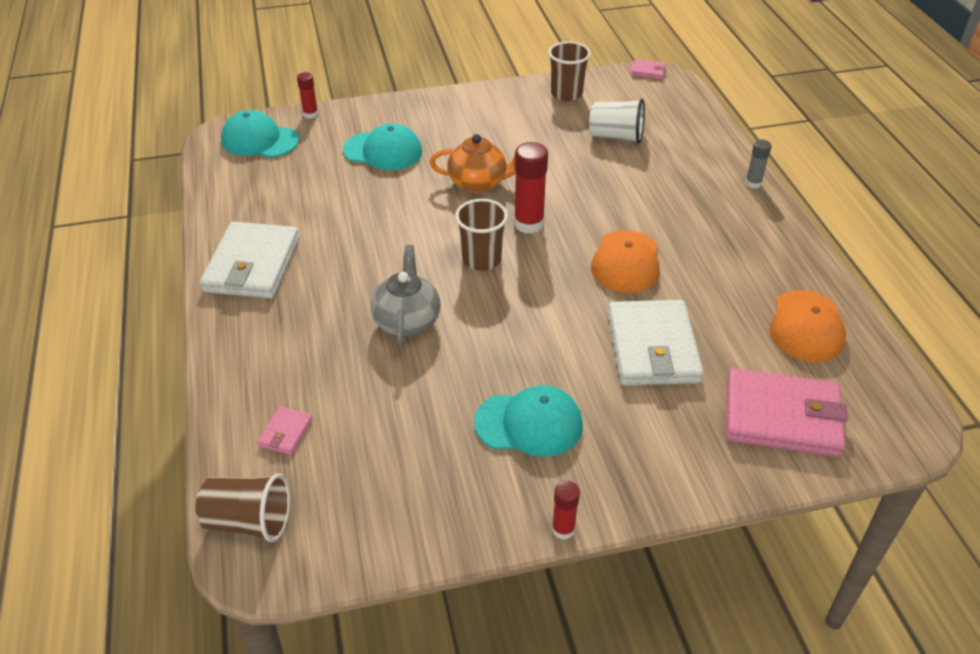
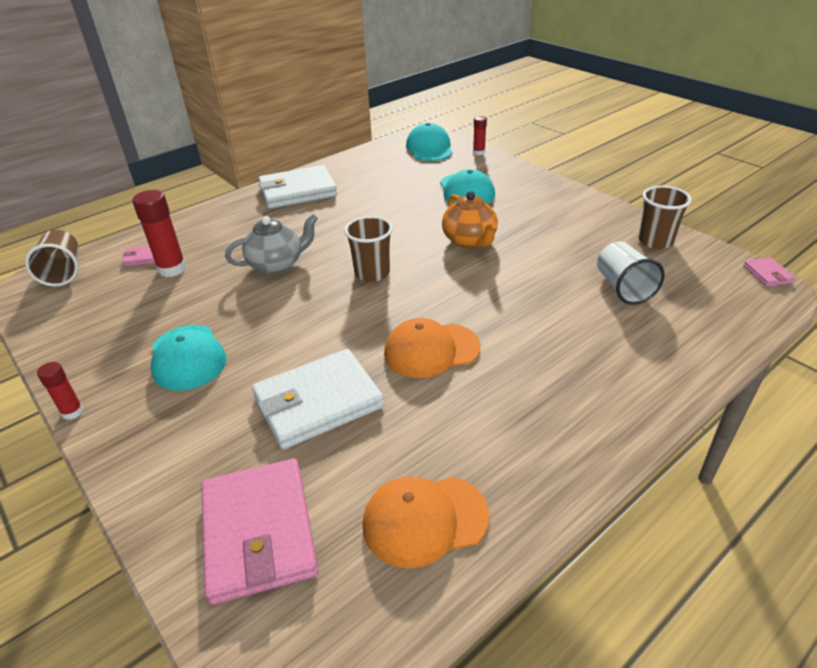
camera: 65 degrees right, 5 degrees down
(528, 224) = (438, 281): red glue stick -> red glue stick (172, 269)
(753, 183) = (655, 406): grey glue stick -> none

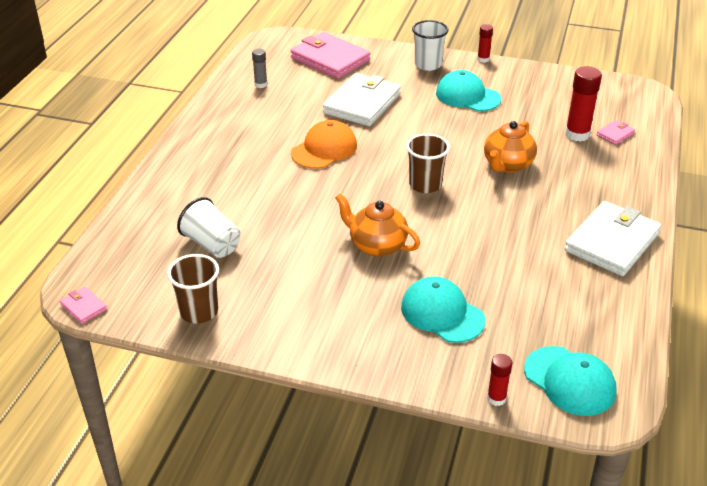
camera: 145 degrees right, 0 degrees up
(63, 272) = (646, 106): brown cup -> none
(147, 438) = (428, 64): none -> white cup
(277, 264) = (507, 165): grey teapot -> orange teapot
(425, 520) = (261, 84): orange cap -> grey glue stick

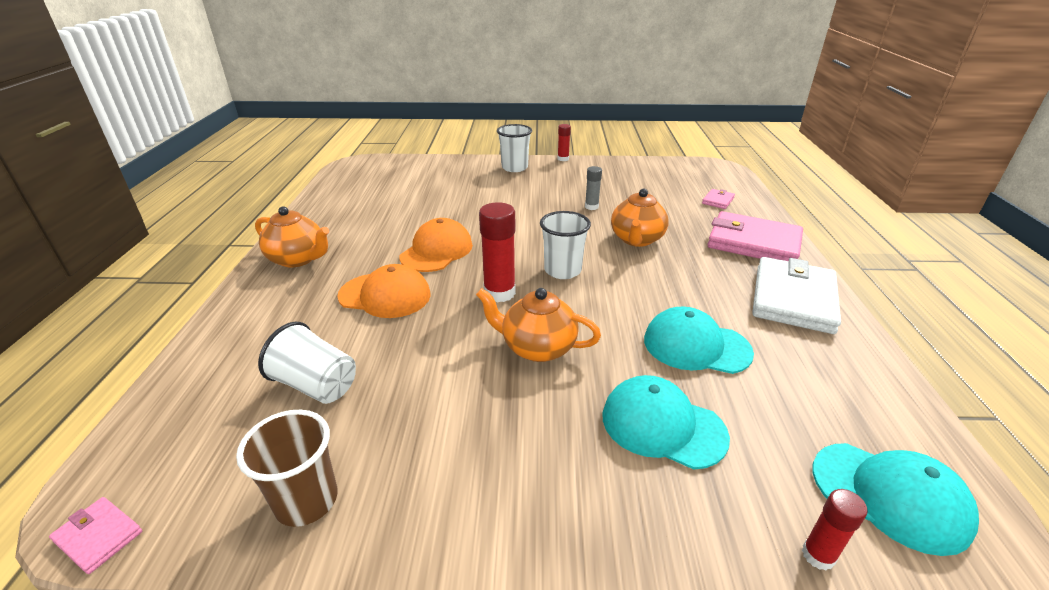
camera: 15 degrees left, 5 degrees down
(209, 140) = (298, 259): none -> orange teapot
(261, 84) = (351, 201): grey glue stick -> grey glue stick (591, 207)
(272, 184) = (385, 295): none -> orange cap
(330, 59) = (418, 173): pink wallet -> pink wallet (753, 243)
(362, 104) = (463, 205): white wallet -> none
(425, 185) = (562, 270): brown cup -> white cup
(467, 96) = (564, 187): turquoise cap -> turquoise cap (696, 346)
(577, 134) = (684, 205): red glue stick -> red glue stick (499, 293)

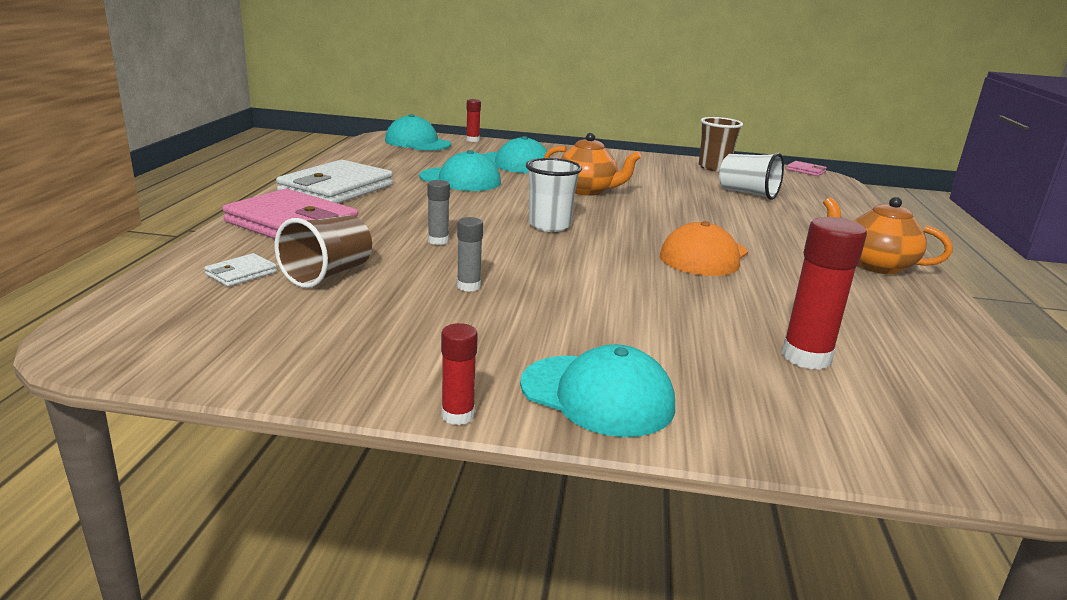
camera: 175 degrees left, 10 degrees down
(385, 295) = (737, 227): orange cap -> none
(499, 293) = (620, 218): red glue stick -> red glue stick (806, 357)
(514, 168) = (597, 395): white cup -> turquoise cap
(636, 240) = (438, 241): orange teapot -> grey glue stick
(673, 205) = (328, 274): none -> brown cup
(718, 201) = (241, 273): pink wallet -> white wallet

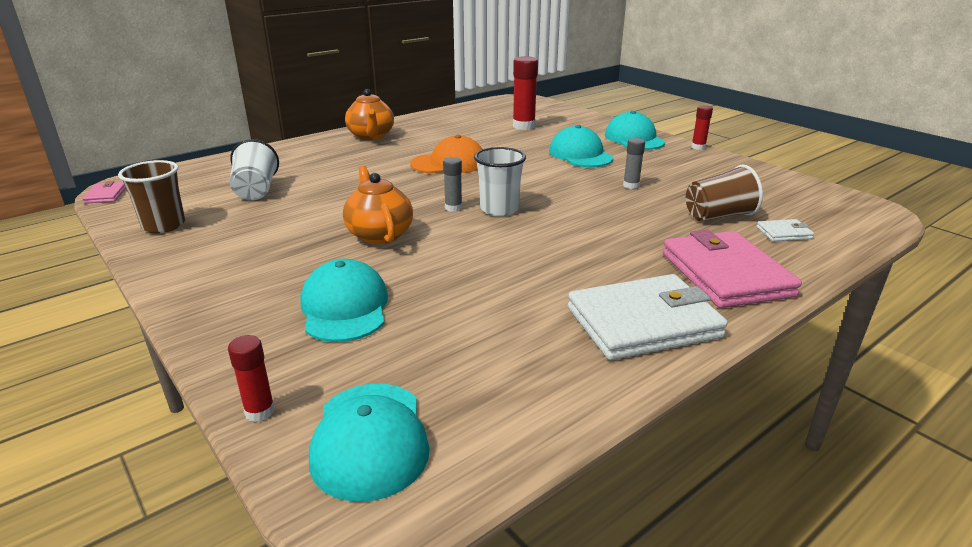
camera: 135 degrees left, 5 degrees up
(438, 241) = (610, 220): grey glue stick -> grey glue stick (453, 208)
(460, 180) = (474, 293): turquoise cap -> turquoise cap (580, 154)

